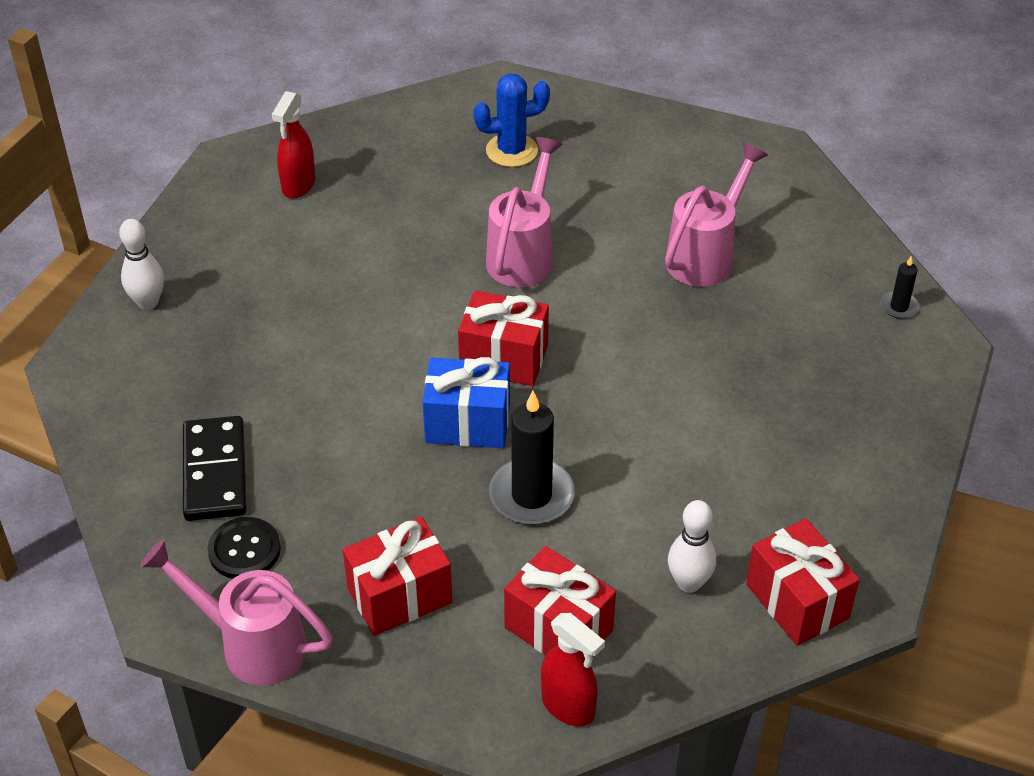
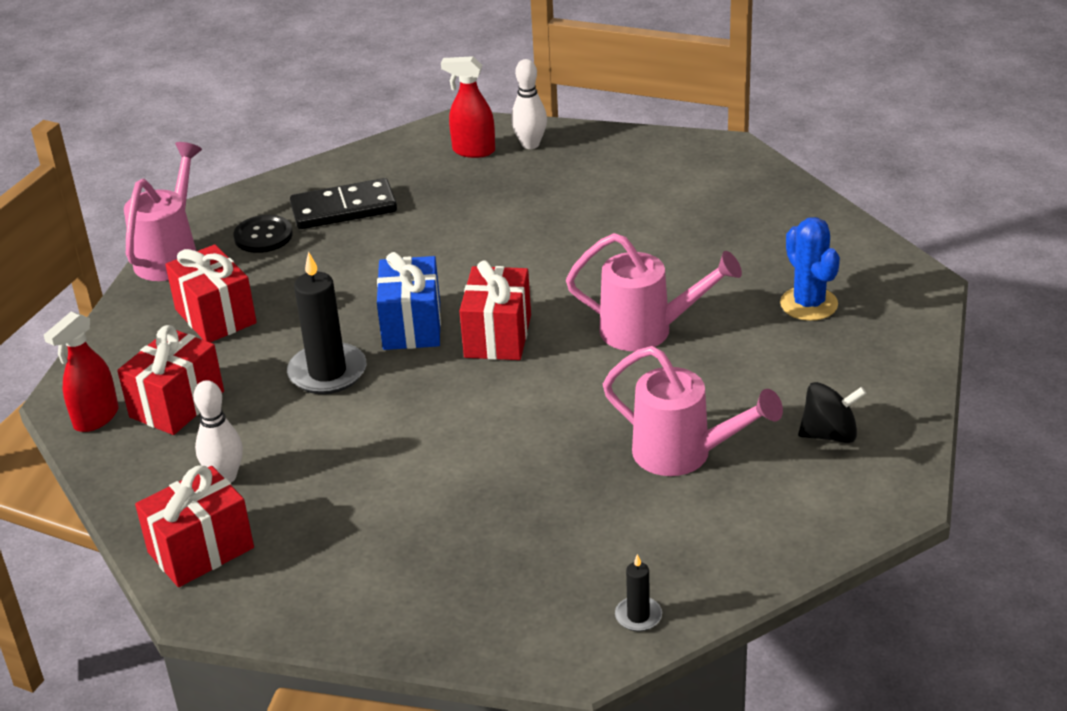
camera: 85 degrees right, 10 degrees down
(298, 185) = (705, 189): red spray bottle -> red spray bottle (473, 151)
(694, 169) = (829, 434): none -> black spinning top

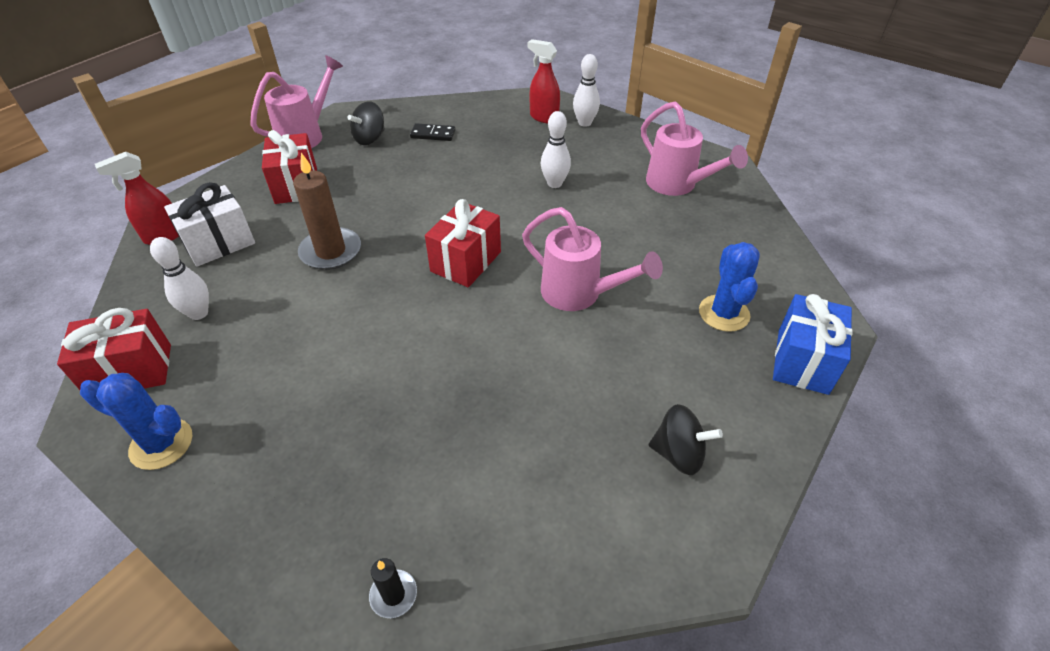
camera: 20 degrees right, 10 degrees up
(177, 404) = (219, 243): red gift -> white gift
(263, 236) = (370, 138): black button -> black spinning top
(303, 594) = (161, 444): none -> blue cactus
(327, 372) = (331, 251): black candle -> brown candle
(344, 209) = (433, 134): black domino -> black domino, size x0.59
(411, 326) = (413, 233): blue gift -> blue gift (802, 361)
(542, 225) = (554, 183): none -> white bowling pin
(683, 454) = (539, 425): pink watering can -> pink watering can (677, 185)

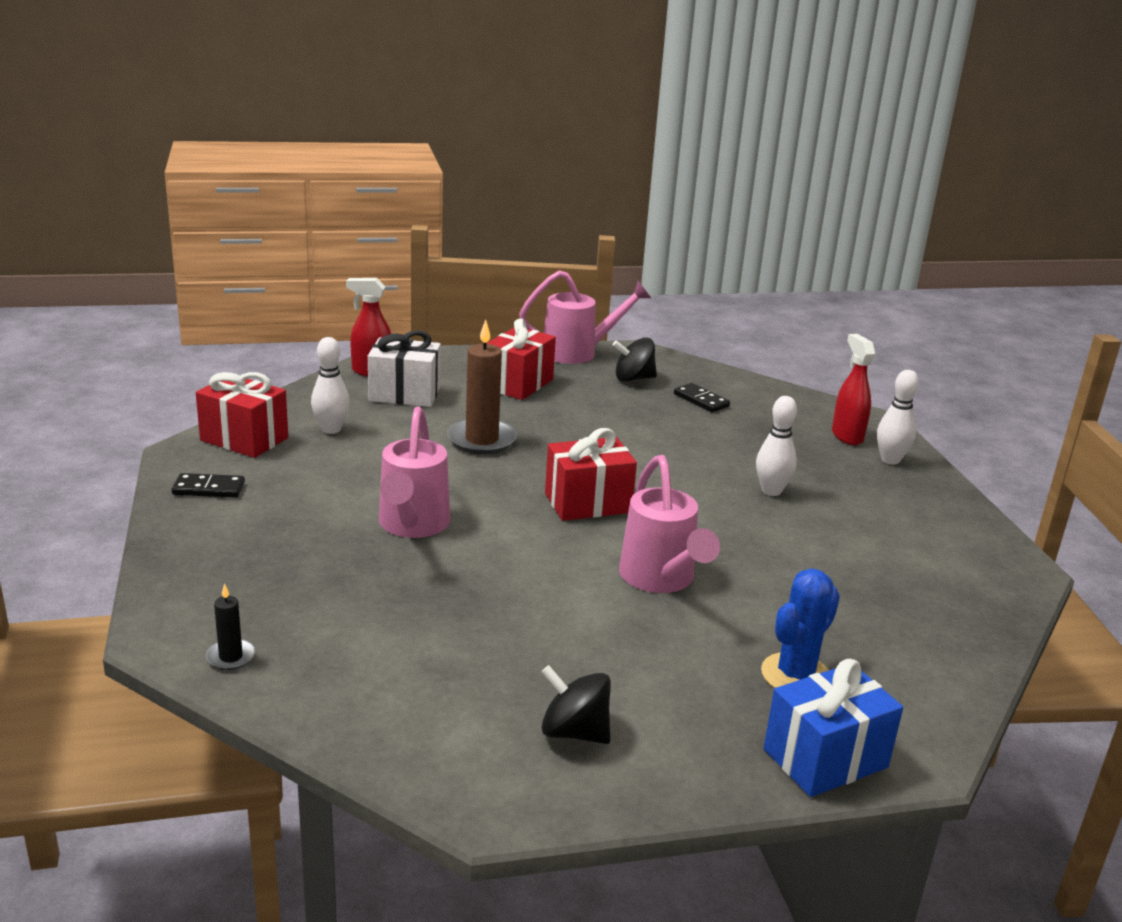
camera: 40 degrees right, 20 degrees down
(161, 444) = (209, 488): blue cactus -> black domino
(677, 185) = (920, 557): pink watering can -> pink watering can (412, 526)
(678, 454) = (574, 732): black spinning top -> black spinning top turned 150 degrees clockwise

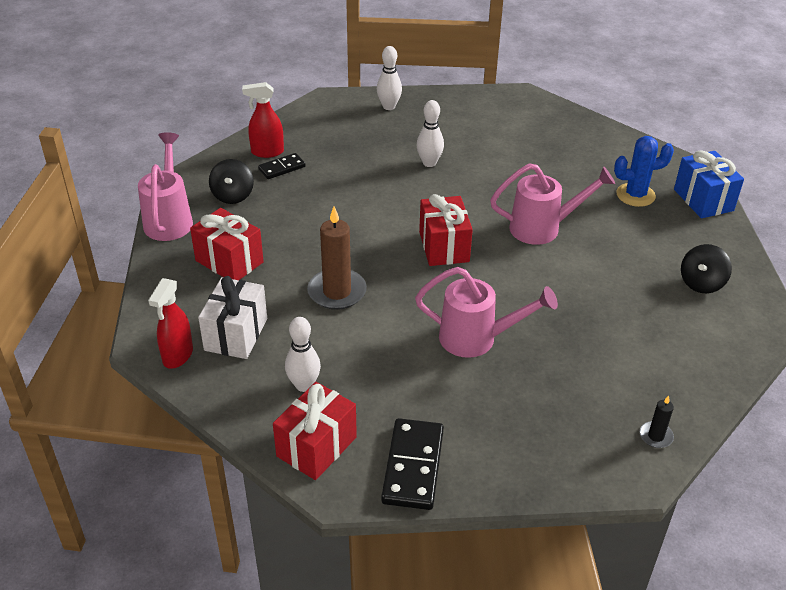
camera: 80 degrees left, 15 degrees up
(209, 488) = (413, 466): black domino -> black domino, size x1.71
(795, 675) = (635, 195): blue cactus -> blue cactus turned 60 degrees counterclockwise
(847, 436) = (351, 115): red spray bottle -> red spray bottle (267, 152)

